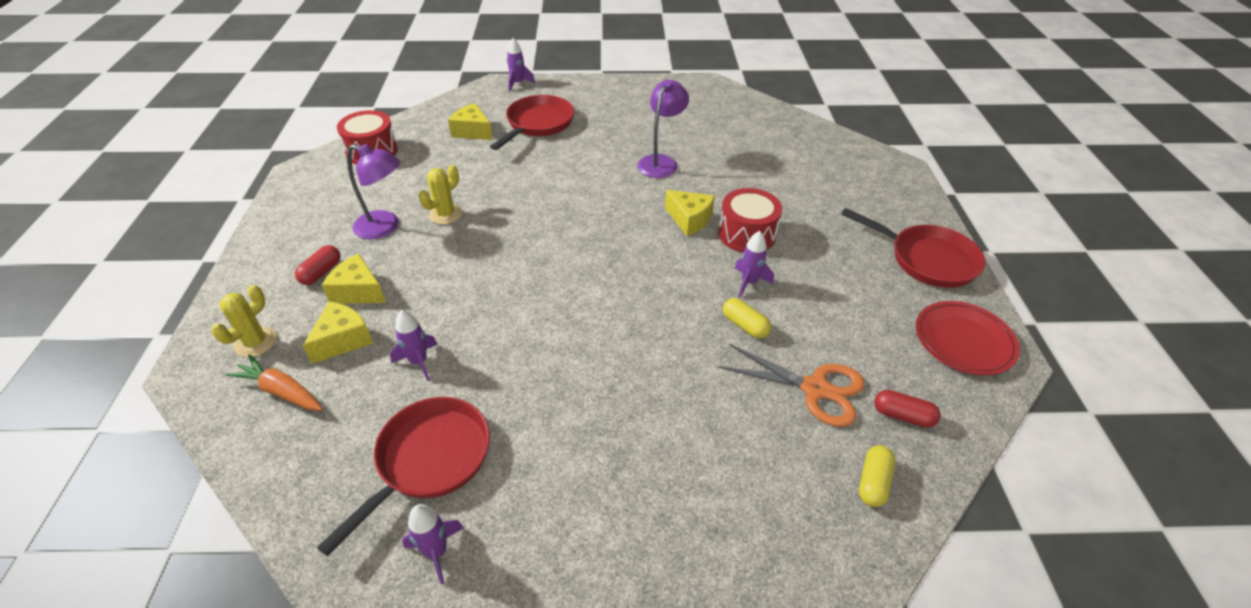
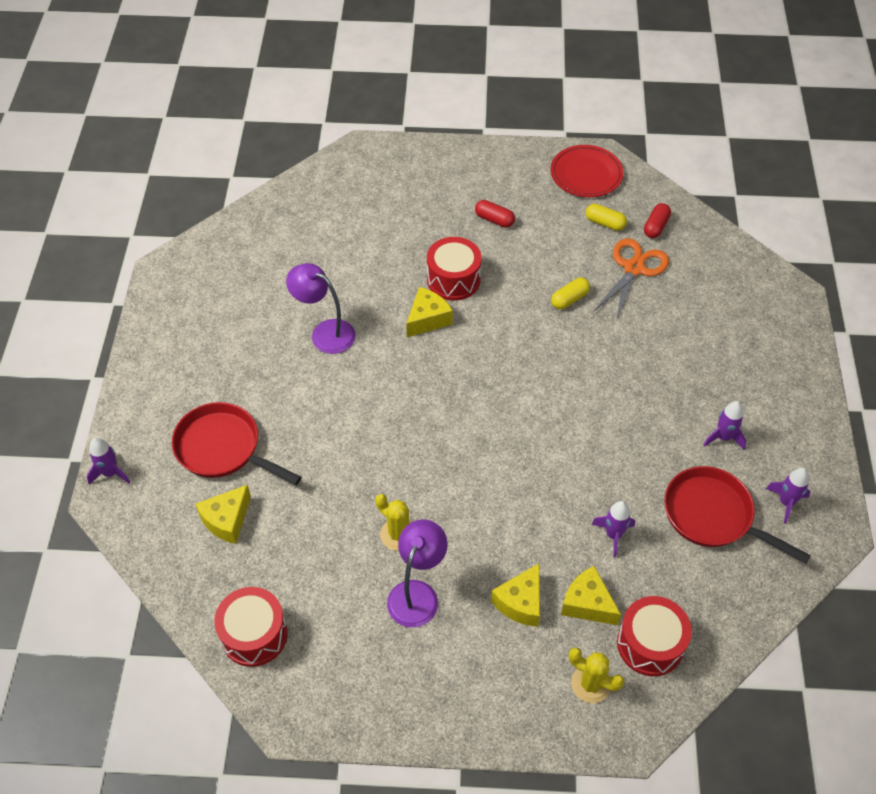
camera: 85 degrees left, 10 degrees up
(281, 391) = (650, 644): orange carrot -> red drum
(321, 272) = (490, 645): red capsule -> red capsule (494, 219)
(749, 282) = (518, 288): purple rocket -> purple rocket (723, 437)
(873, 482) = (710, 255): yellow capsule -> yellow capsule (605, 223)
(927, 259) = (495, 168): red pan -> none

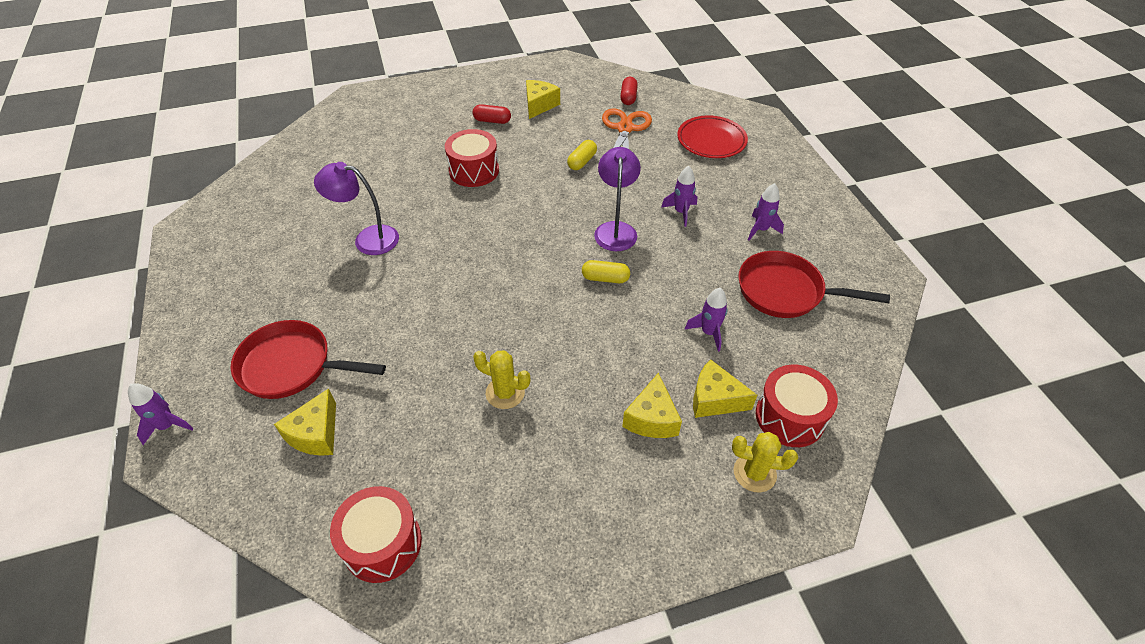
camera: 20 degrees left, 5 degrees down
(417, 593) = (546, 443): purple lamp -> purple lamp (615, 229)
(427, 319) = (462, 205): yellow cheese -> yellow cheese (539, 105)
(586, 174) = (555, 75): red plate -> red plate (711, 141)
(605, 223) = (586, 104): yellow capsule -> yellow capsule (605, 278)
(786, 502) = (839, 264): purple rocket -> purple rocket (681, 212)

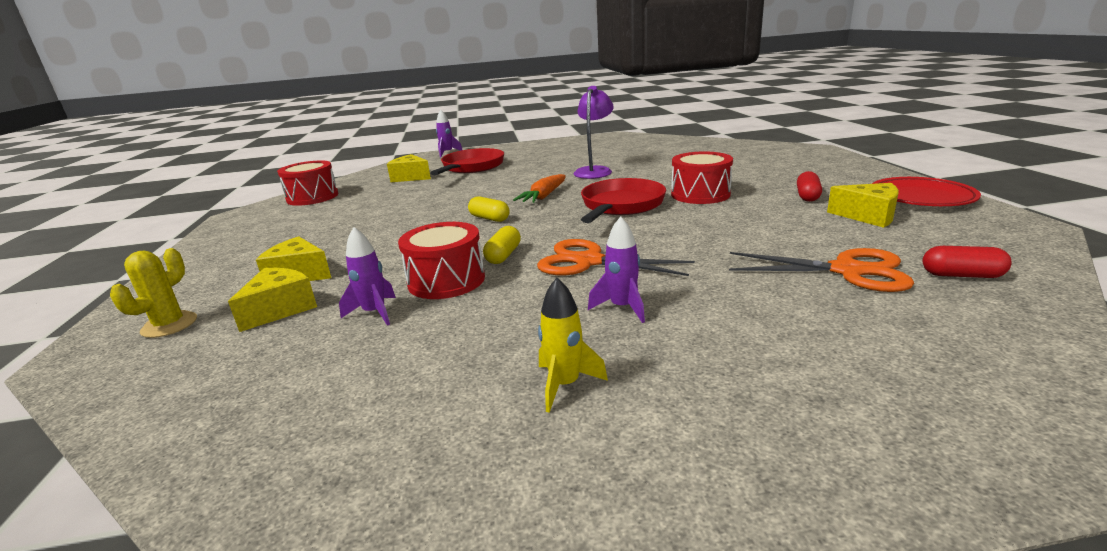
camera: 100 degrees right, 25 degrees down
(453, 272) = (543, 196): none -> orange carrot
(505, 393) = (391, 219): yellow cactus -> none
(582, 162) = (737, 242): yellow capsule -> yellow capsule (489, 218)
(615, 229) = (589, 261): purple lamp -> orange scissors
(711, 141) = (863, 355): red plate -> red plate (921, 197)
(761, 229) = (565, 385): purple rocket -> yellow rocket
(785, 291) = (399, 390): red pan -> red pan (621, 206)
(789, 417) = (196, 358): red drum -> red drum (446, 280)

